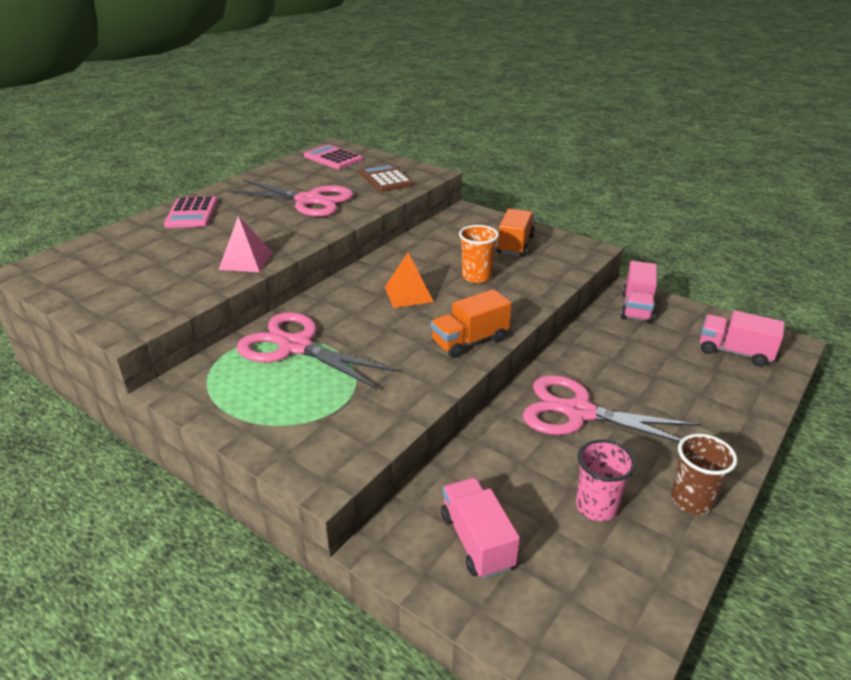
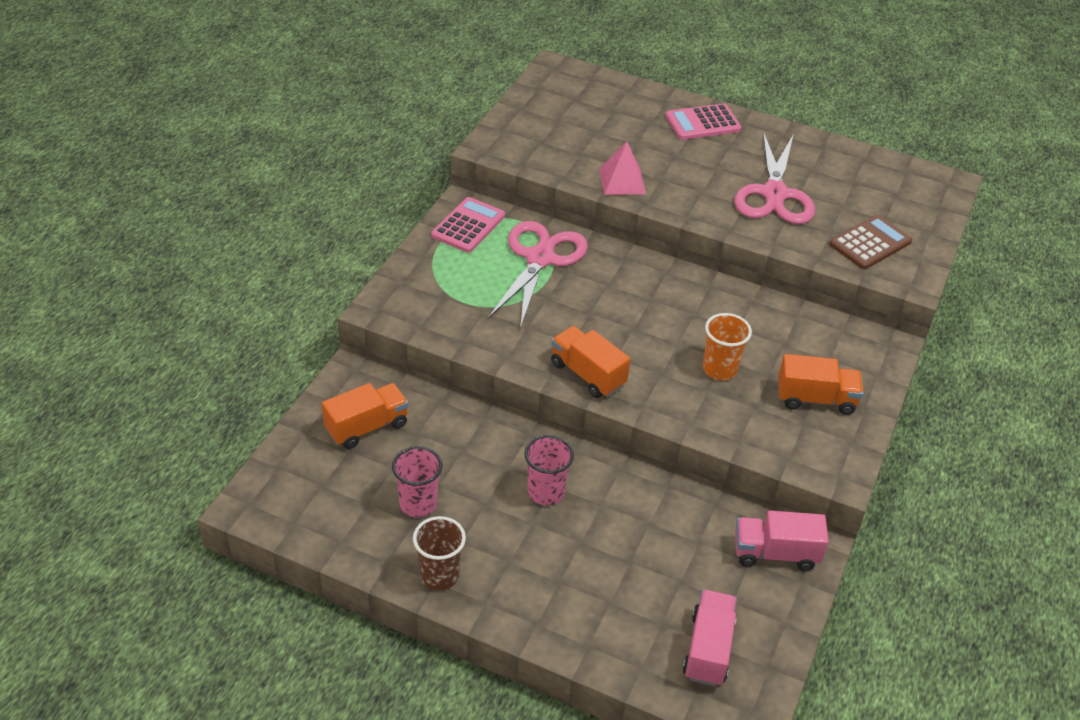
camera: 75 degrees right, 10 degrees up
(333, 158) = (908, 189): pink calculator -> pink calculator (468, 226)
(408, 294) = (659, 319): orange pyramid -> none
(477, 541) = (367, 427): pink truck -> orange truck
(578, 412) = (546, 492): pink scissors -> pink cup

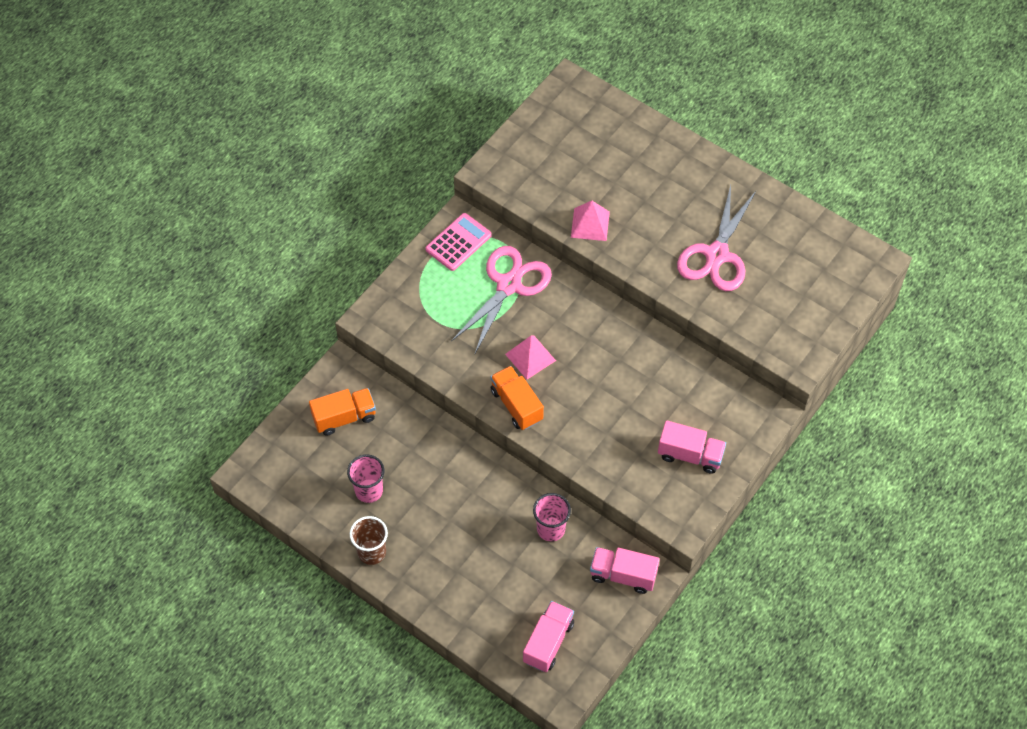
camera: 15 degrees right, 15 degrees up
(546, 492) = (465, 496): pink cup -> pink cup (551, 529)
(588, 324) = (530, 357): none -> pink pyramid
(702, 123) = (681, 165): pink calculator -> none
(719, 369) = (622, 416): orange cup -> none
(815, 399) = (690, 455): orange truck -> pink truck
(870, 243) = (780, 319): brown calculator -> none

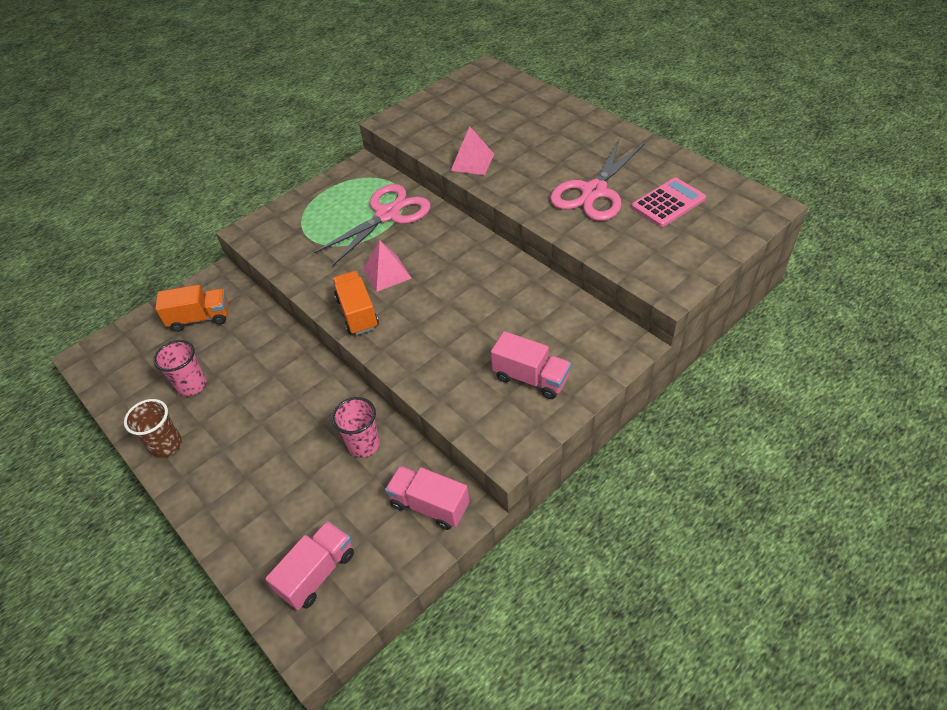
camera: 15 degrees right, 10 degrees down
(458, 242) = (353, 181): pink calculator -> pink calculator (668, 203)

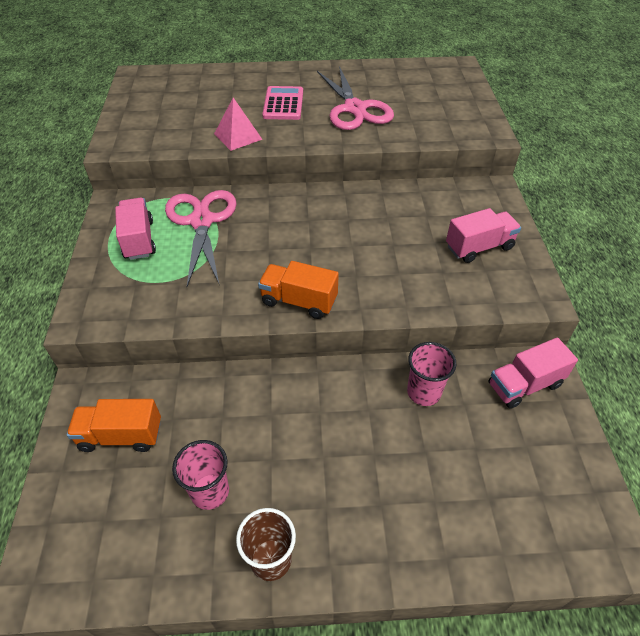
camera: 55 degrees left, 0 degrees up
(200, 318) = (121, 435): orange truck -> orange truck turned 120 degrees counterclockwise
(317, 573) = (540, 502): pink truck -> pink truck (139, 240)
(387, 273) = (273, 259): pink pyramid -> none
(668, 203) = (407, 91): pink calculator -> pink calculator (283, 104)

